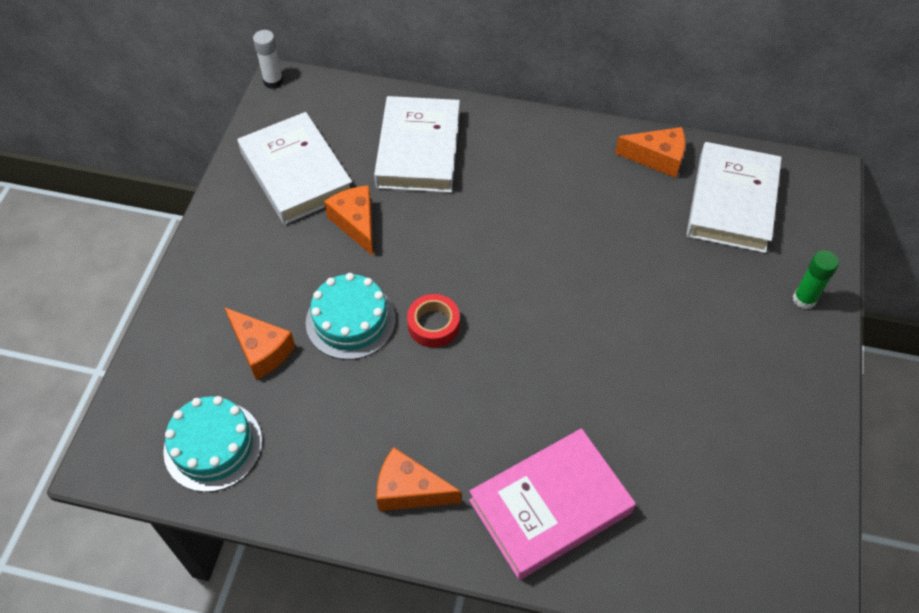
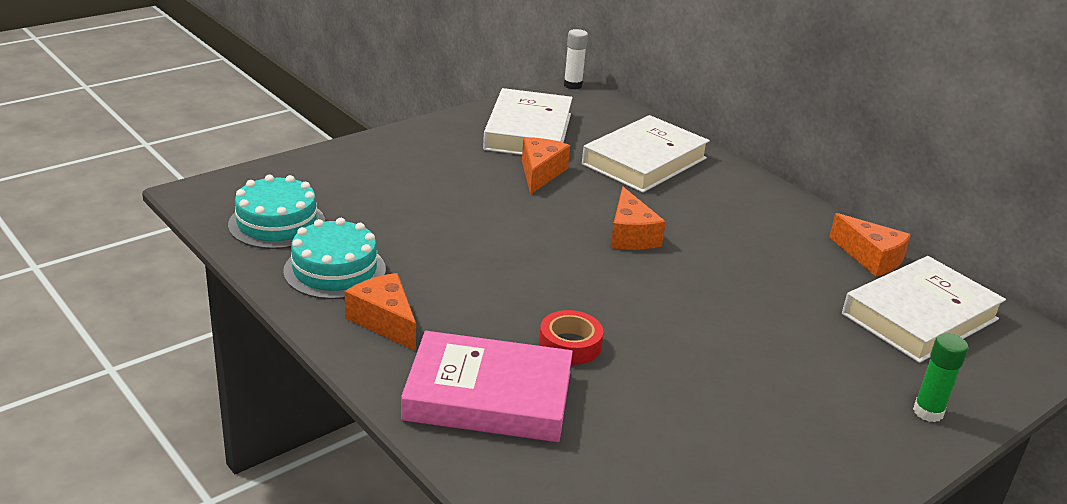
camera: 35 degrees right, 25 degrees down
(261, 350) = (378, 197): orange cheese -> orange cheese (630, 235)
(350, 320) = (466, 216): turquoise cake -> turquoise cake (334, 270)
(433, 325) = (530, 249): red tape -> red tape (570, 345)

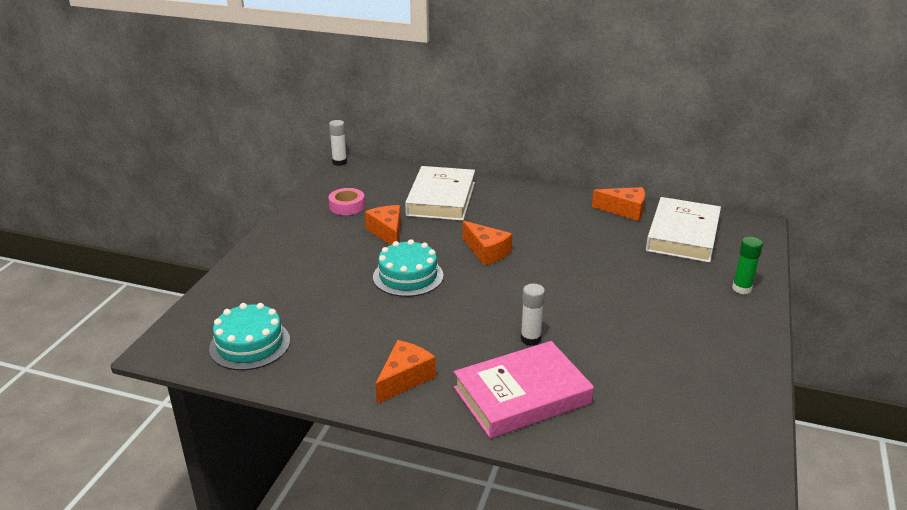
camera: 30 degrees left, 0 degrees up
(334, 270) = (331, 359): turquoise cake -> turquoise cake (408, 276)
(384, 321) = (404, 379): orange cheese -> orange cheese turned 105 degrees clockwise
(528, 131) = (347, 206): white book -> pink tape
(570, 345) = (530, 339): red tape -> white glue stick

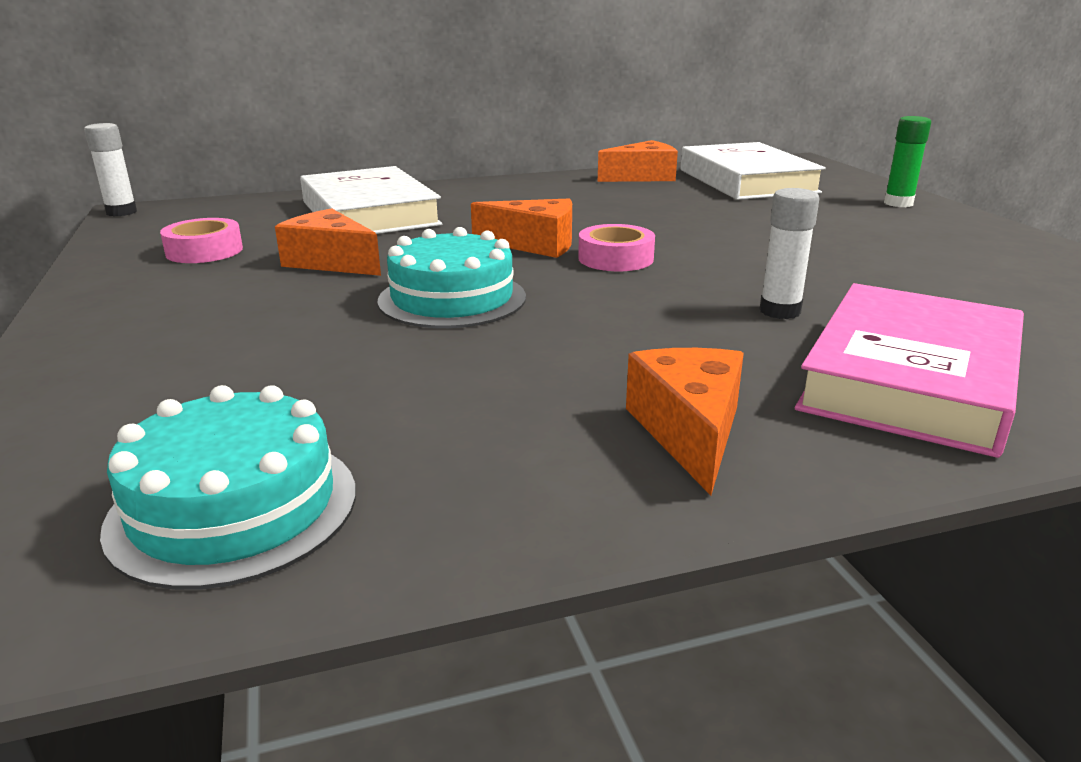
camera: 35 degrees left, 5 degrees down
(509, 276) = (615, 258): none -> pink tape

